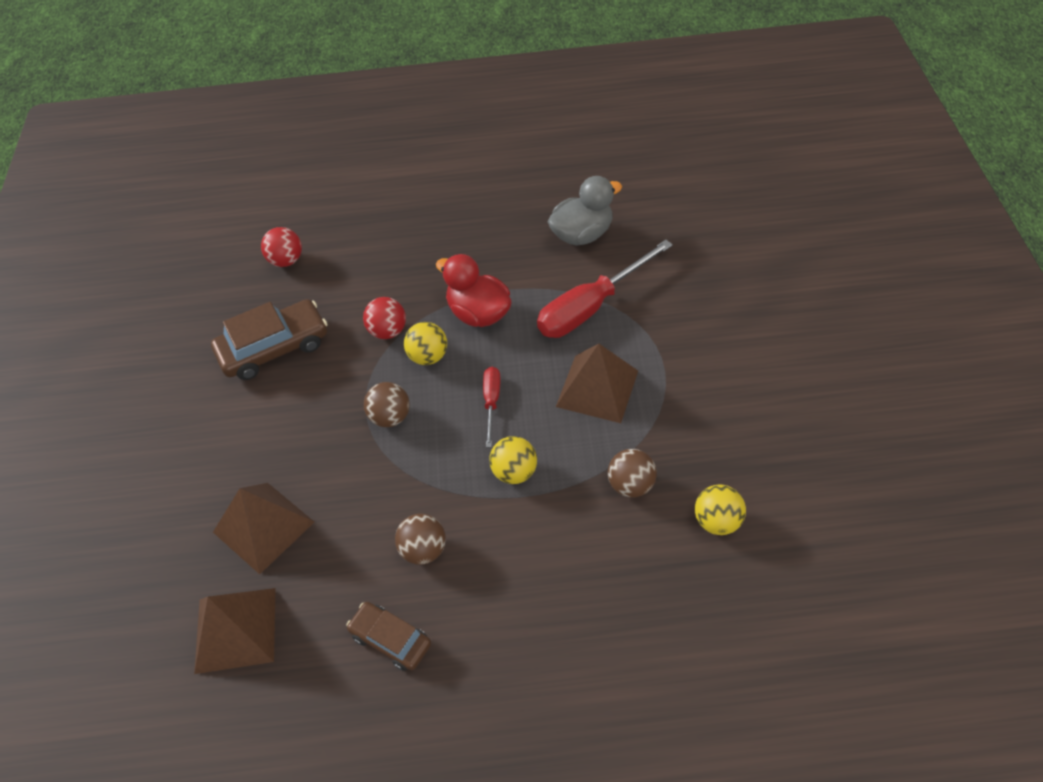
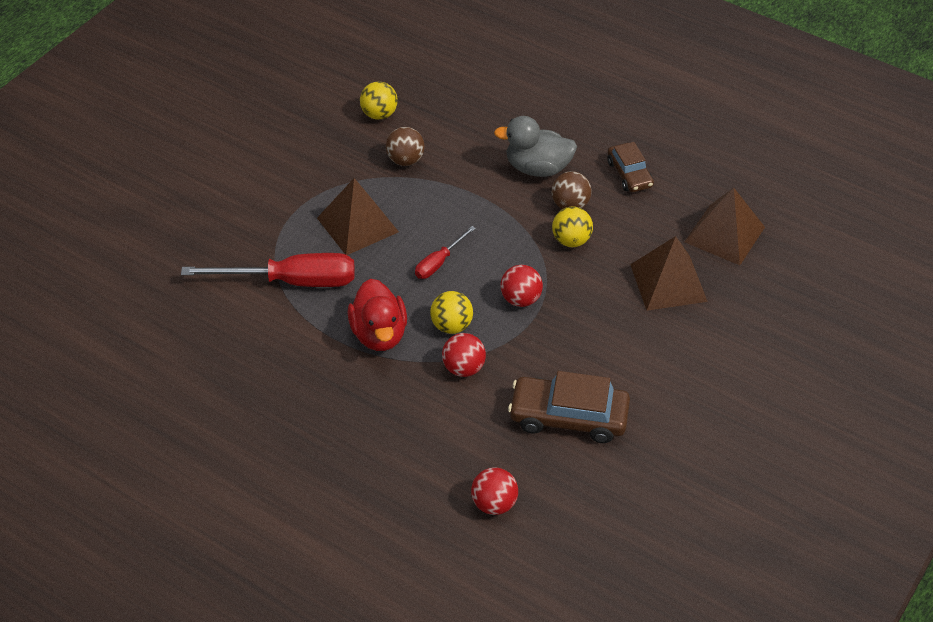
camera: 145 degrees left, 5 degrees down
(390, 417) = (520, 299): brown ball -> red ball
(514, 472) = (469, 211): yellow ball -> yellow ball (571, 240)
(582, 234) = (223, 345): grey duck -> grey duck (537, 168)

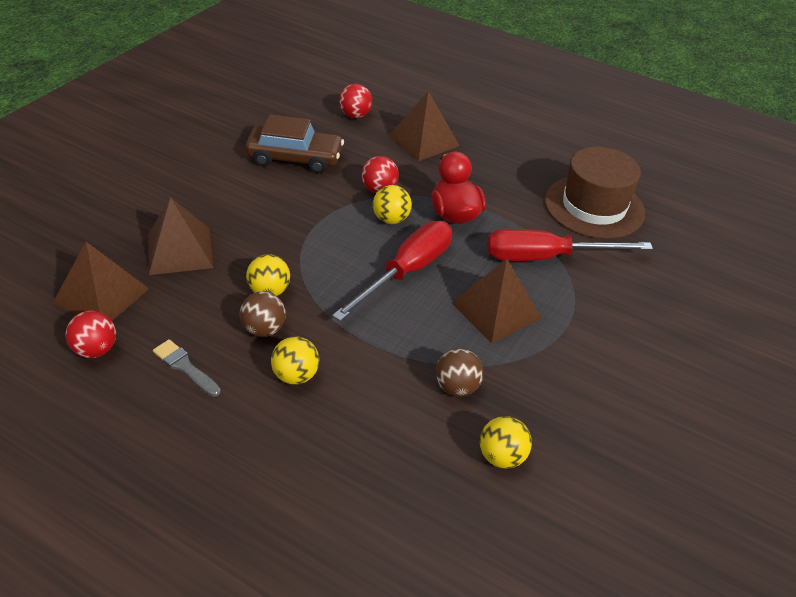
camera: 175 degrees right, 5 degrees down
(213, 349) = (594, 206): none -> brown hat
(401, 455) = (423, 140): none -> brown pyramid
(439, 262) = (406, 272): red screwdriver -> red screwdriver, size x1.98
(520, 299) = (327, 239): red ball -> red ball (96, 350)
(537, 168) = (296, 375): grey duck -> yellow ball
(629, 174) = (185, 367): brown car -> grey brush

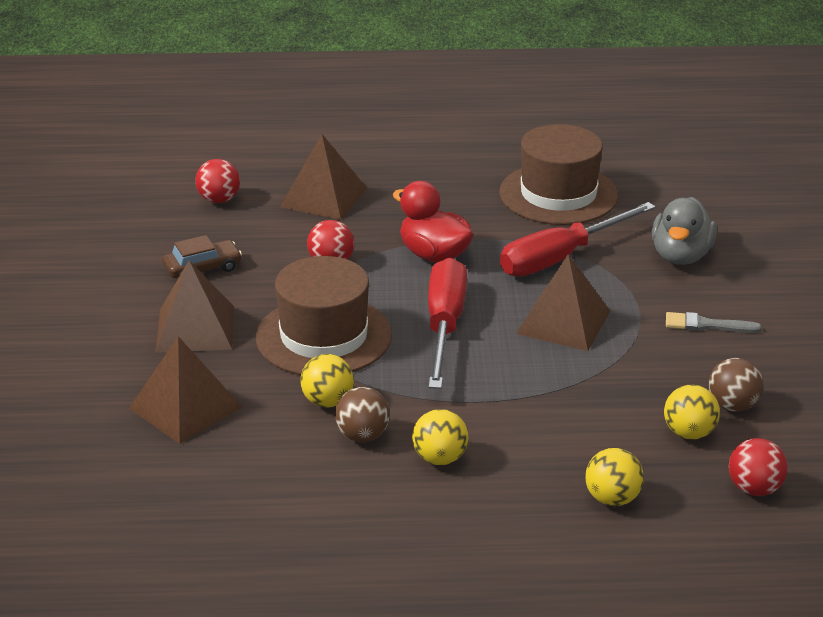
camera: 30 degrees left, 10 degrees down
(96, 350) = (210, 531): red ball -> red ball (754, 488)
(101, 295) = (152, 484): brown pyramid -> brown pyramid (195, 328)
(185, 367) = (322, 502): grey brush -> grey brush (706, 325)
(295, 158) = (203, 268): brown car -> brown car, size x0.61
(318, 241) = (323, 336): none -> brown hat
(391, 219) = (375, 285): yellow ball -> yellow ball (612, 498)
(456, 387) = (595, 399): brown ball -> brown ball (732, 405)
(644, 298) = (680, 256): none -> grey duck

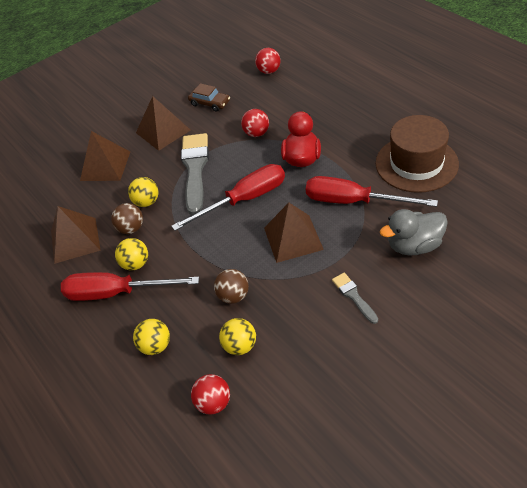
camera: 60 degrees right, 15 degrees up
(323, 336) = (195, 169): brown hat -> grey brush
(324, 197) = (309, 96): brown pyramid -> brown pyramid (75, 240)
(474, 496) = (117, 293): none -> red screwdriver
(732, 405) = (284, 351): brown ball -> brown ball (233, 296)

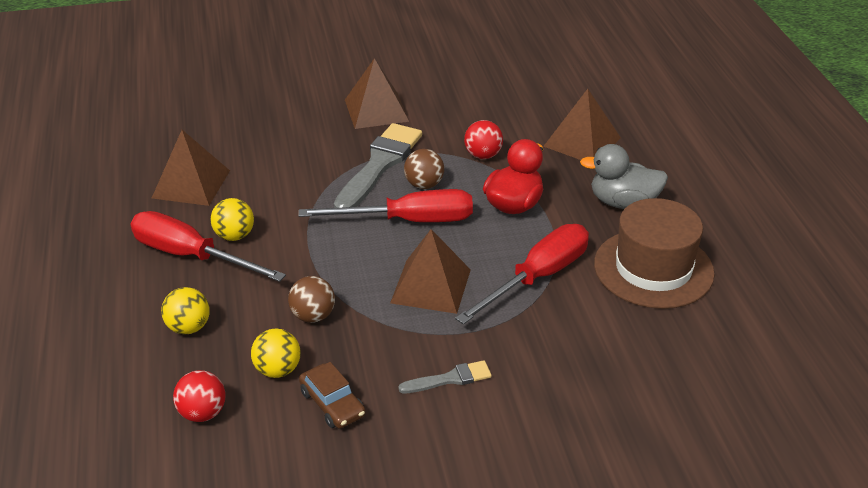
camera: 20 degrees right, 10 degrees down
(105, 166) = (283, 121): brown pyramid -> brown pyramid (582, 142)
(131, 228) = (259, 197): brown ball -> brown ball (424, 185)
(147, 202) = (298, 177): yellow ball -> none
(210, 103) = (455, 101): brown car -> brown car (332, 404)
(269, 71) = (555, 92): red ball -> none
(354, 201) = (537, 277): red screwdriver -> red screwdriver turned 90 degrees clockwise
(354, 296) = (450, 379): grey brush -> grey brush turned 75 degrees clockwise
(414, 246) = (570, 358): grey duck -> grey duck (623, 203)

